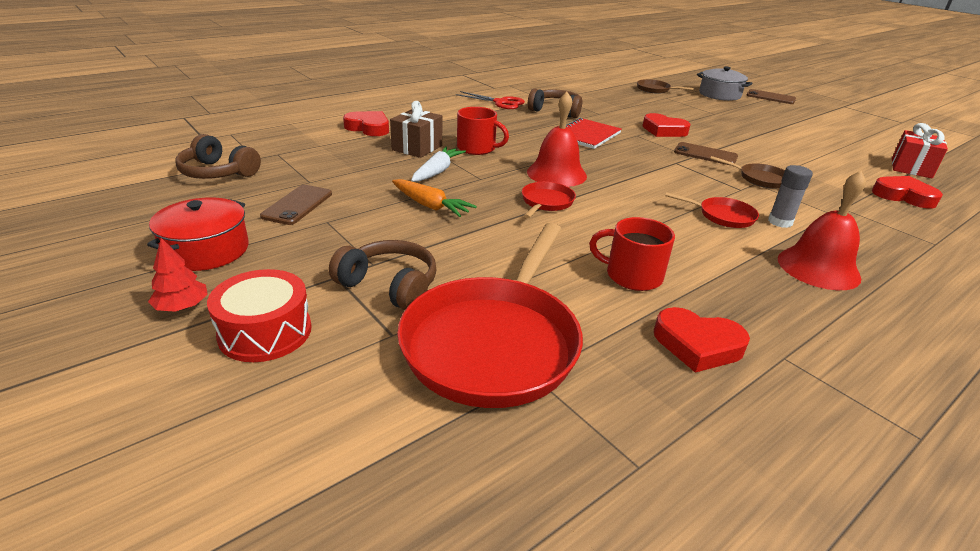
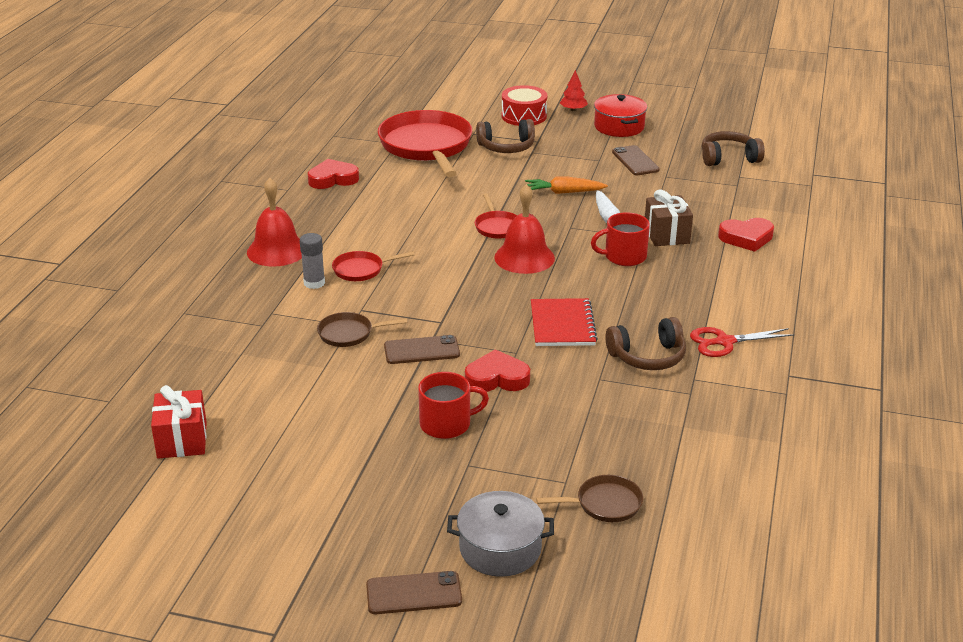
camera: 145 degrees right, 0 degrees up
(632, 276) = (391, 199): red mug -> red mug (446, 424)
(903, 196) = (201, 372): red heart -> none

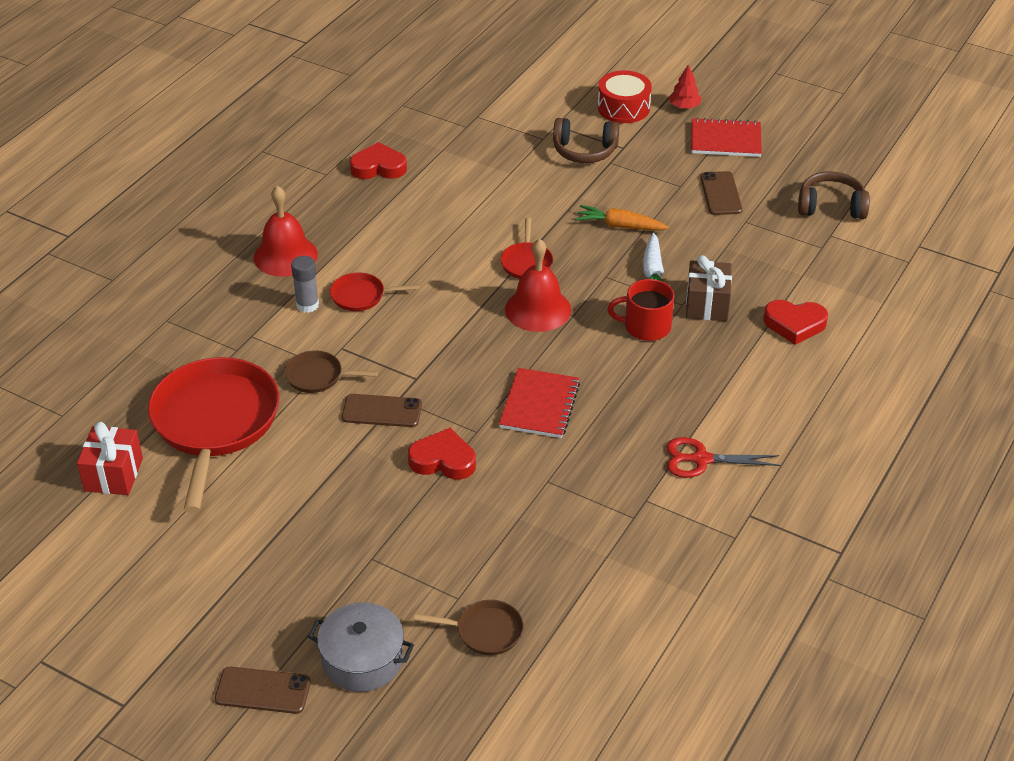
camera: 15 degrees right, 10 degrees up
(427, 146) = (497, 136): red pan -> red pan (215, 423)
(446, 424) = (370, 506): red mug -> none
(619, 127) = (725, 140): red pot -> red notebook
(648, 357) = (610, 463): brown headphones -> none

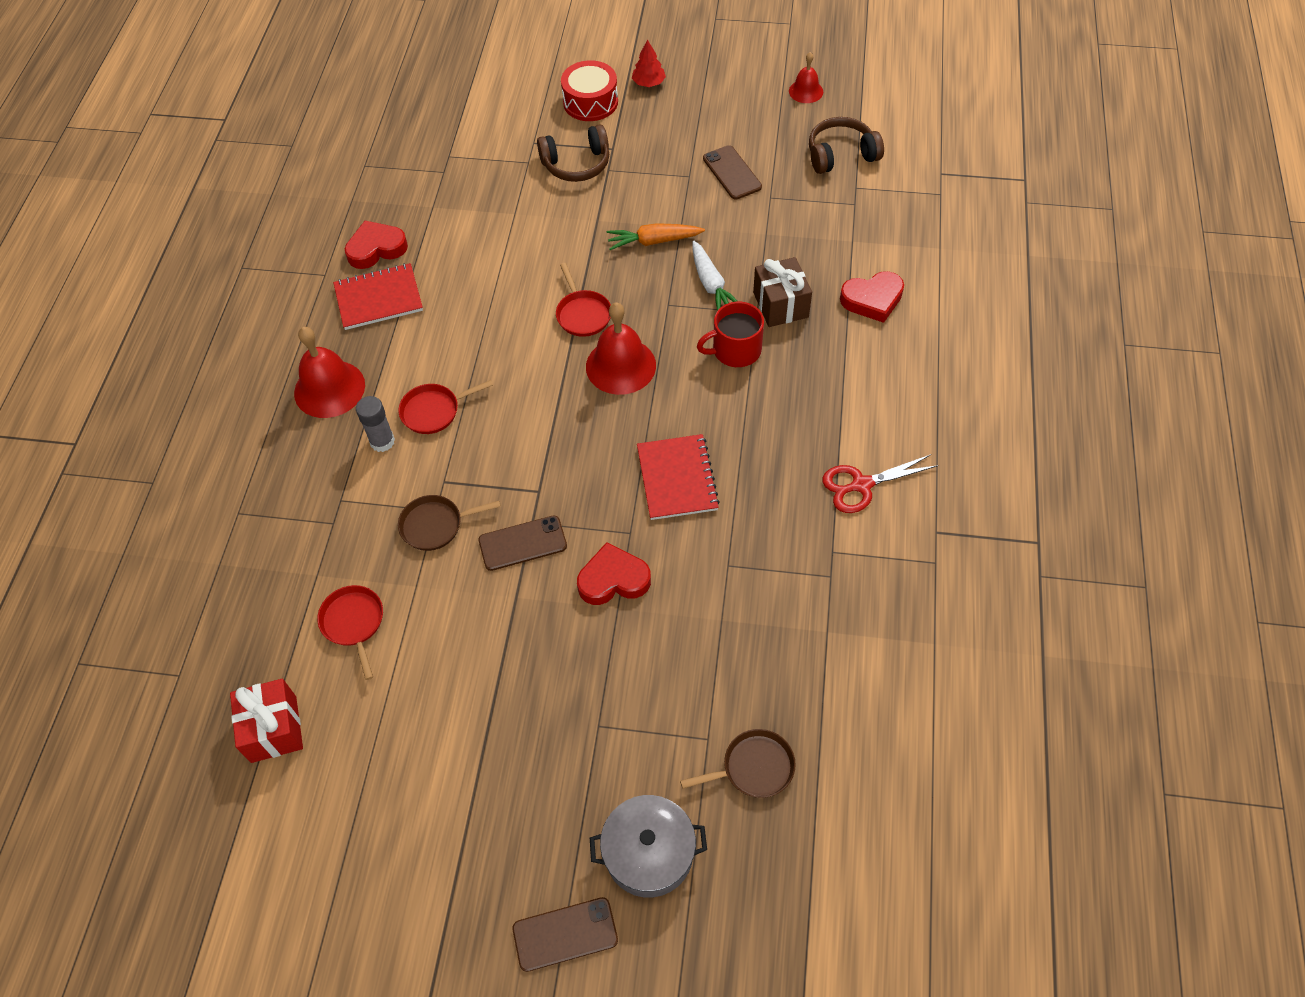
camera: 20 degrees left, 15 degrees up
(215, 423) = (354, 623): red pan -> red pan, size x0.45
(725, 140) = (706, 109): red notebook -> red notebook (379, 298)
(827, 149) = (806, 91): none -> red bell

